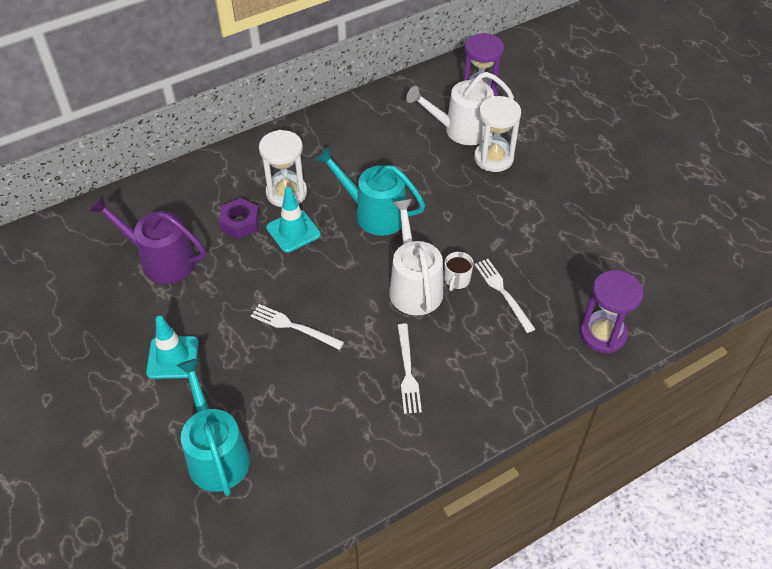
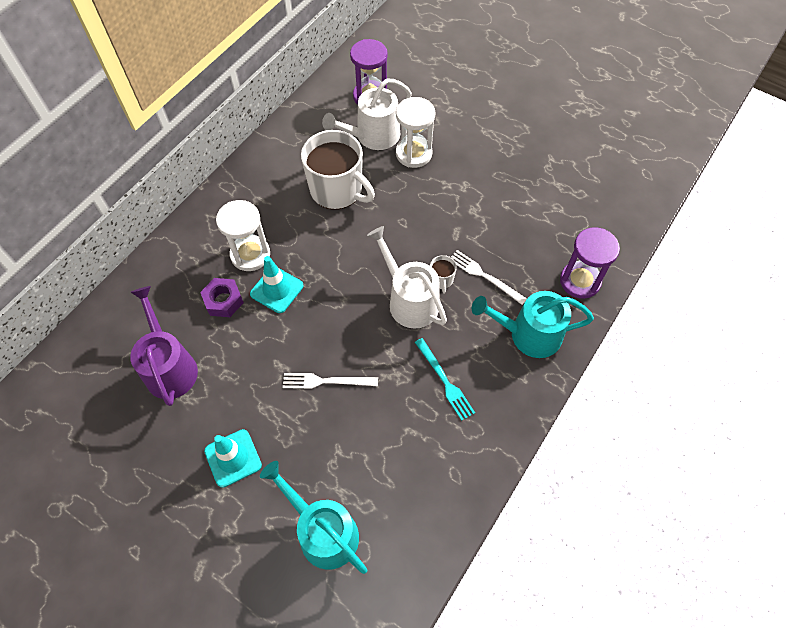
camera: 25 degrees left, 10 degrees up
(162, 260) = (170, 367): purple watering can -> purple watering can turned 75 degrees clockwise
(375, 213) = (340, 244): turquoise watering can -> turquoise watering can (529, 334)
(399, 165) = (337, 190): none -> white mug
(407, 371) = (445, 381): white fork -> turquoise fork

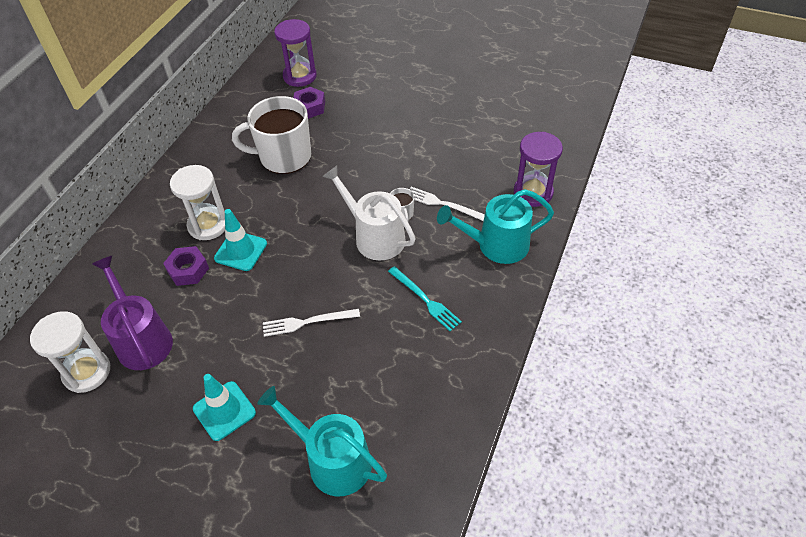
camera: 10 degrees left, 10 degrees down
(337, 190) = (284, 157): white mug -> white mug turned 150 degrees clockwise
(373, 136) = (309, 107): white watering can -> purple nut
(413, 153) = (351, 115): white hourglass -> white hourglass (87, 372)

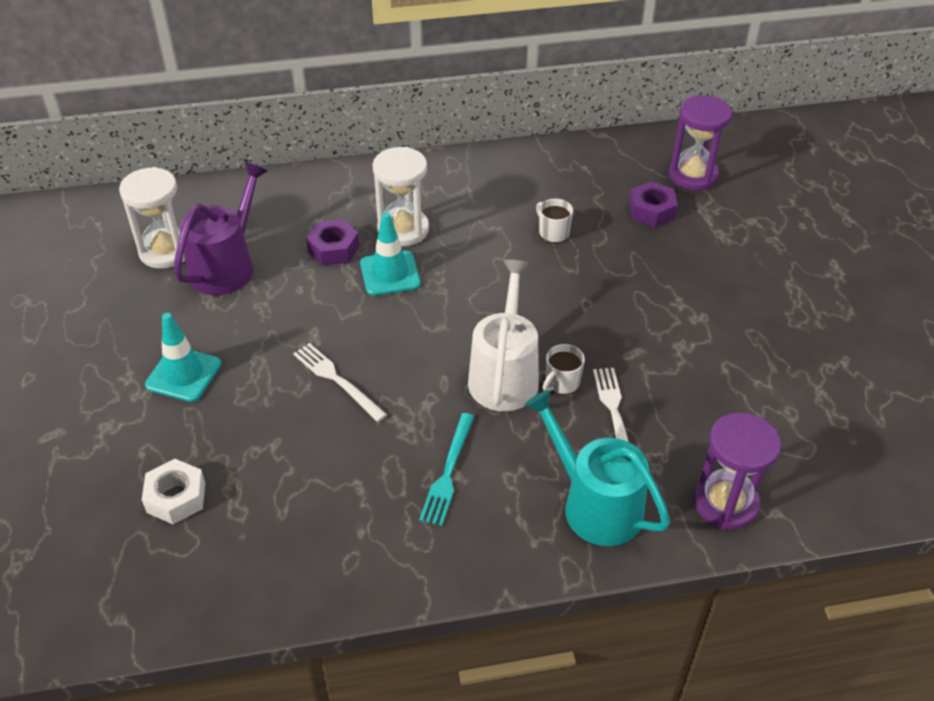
camera: 55 degrees right, 5 degrees down
(284, 157) = (553, 232): white mug -> white mug, size x0.42
(333, 461) = (176, 497): turquoise watering can -> white nut

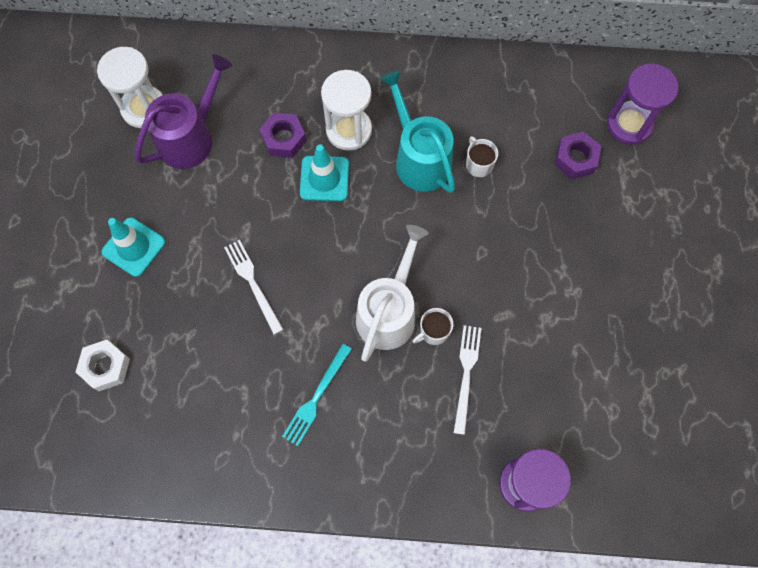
camera: 15 degrees right, 25 degrees up
(595, 505) = (422, 458): turquoise watering can -> turquoise watering can (419, 159)

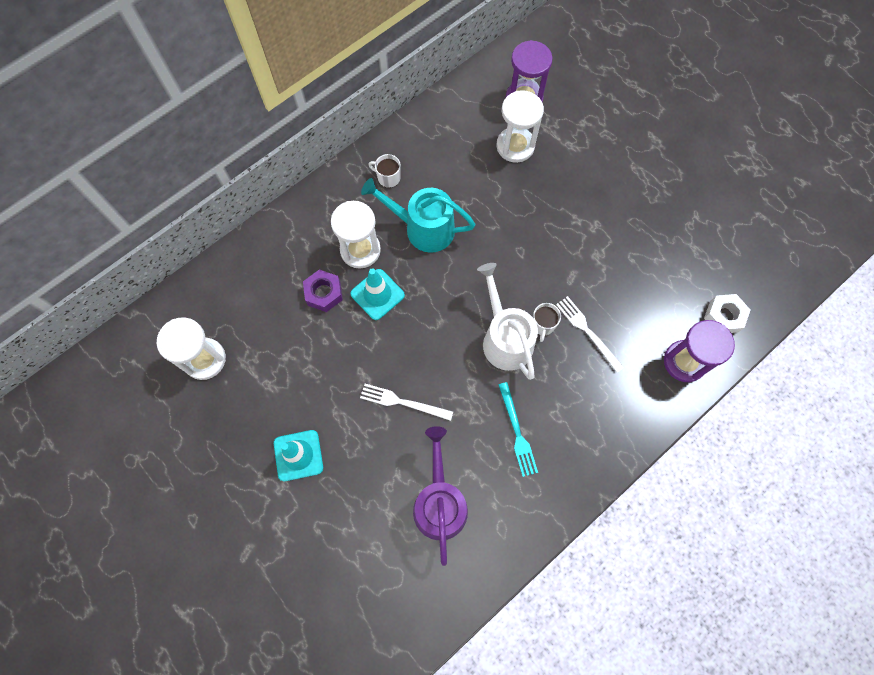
camera: 45 degrees left, 0 degrees up
(106, 367) = (365, 549): white nut -> white nut (724, 316)
(190, 138) = (259, 349): purple watering can -> purple watering can (439, 503)
(478, 164) = (463, 200): white mug -> white mug (388, 177)
(575, 159) = (515, 146): purple nut -> white hourglass

